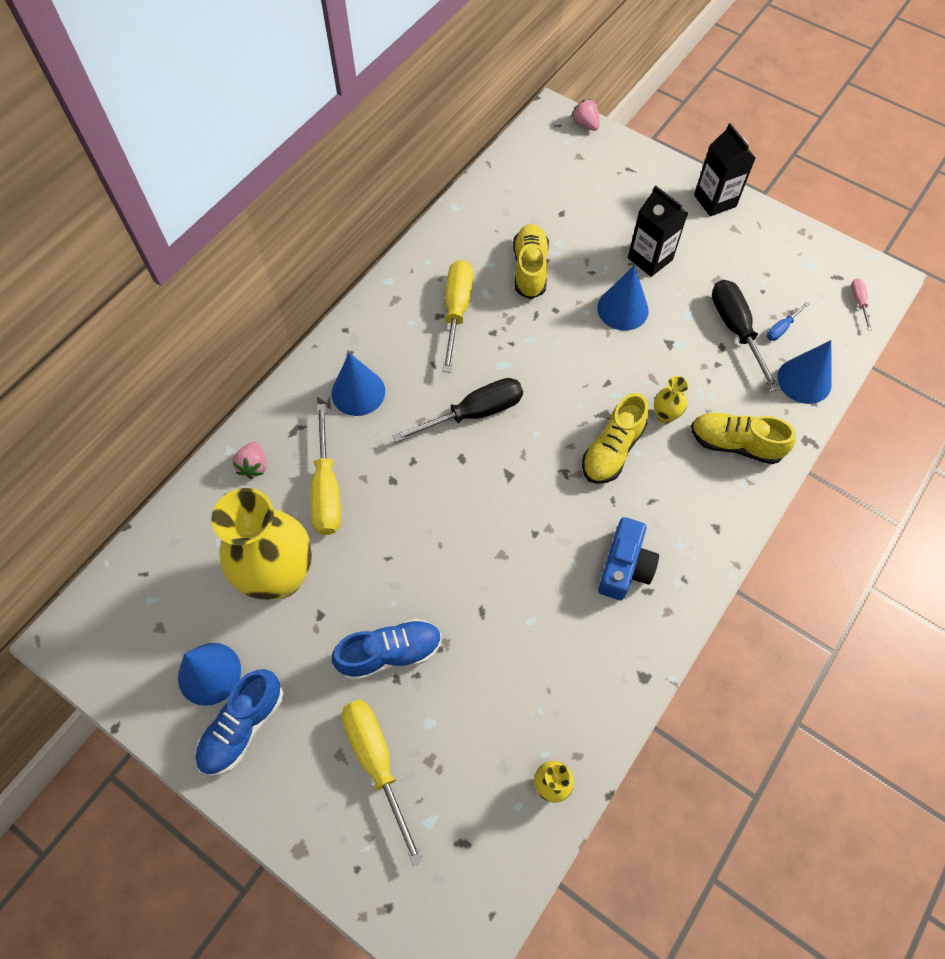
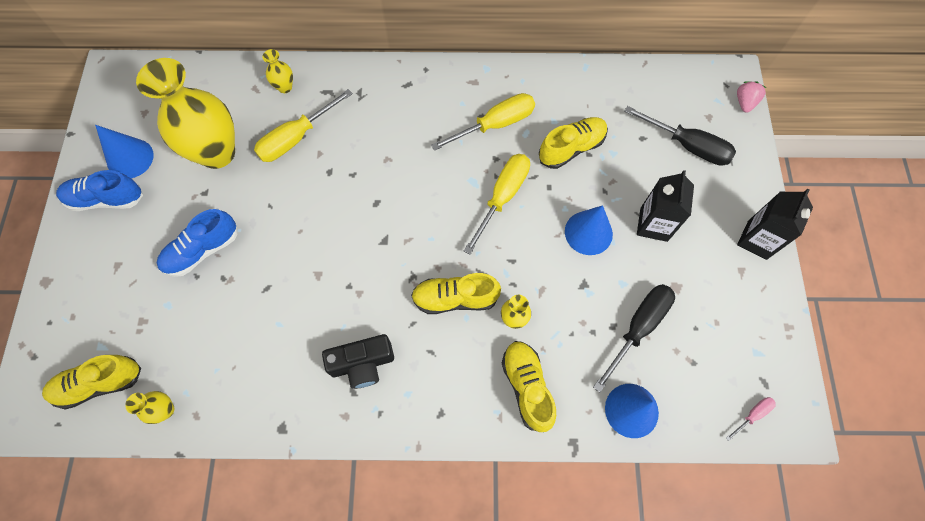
camera: 55 degrees right, 5 degrees up
(254, 466) = (285, 87): pink strawberry -> yellow vase
(358, 392) = (382, 108): blue cone -> none
(377, 762) = (124, 290): yellow screwdriver -> yellow screwdriver (502, 197)
(390, 653) = (202, 250): blue shoe -> blue shoe turned 105 degrees clockwise
(473, 843) = (99, 383): none -> yellow shoe
(474, 413) = (418, 188): black screwdriver -> black screwdriver (687, 146)
(624, 566) = (362, 364): blue camera -> black camera
(782, 328) = (670, 364): blue screwdriver -> none

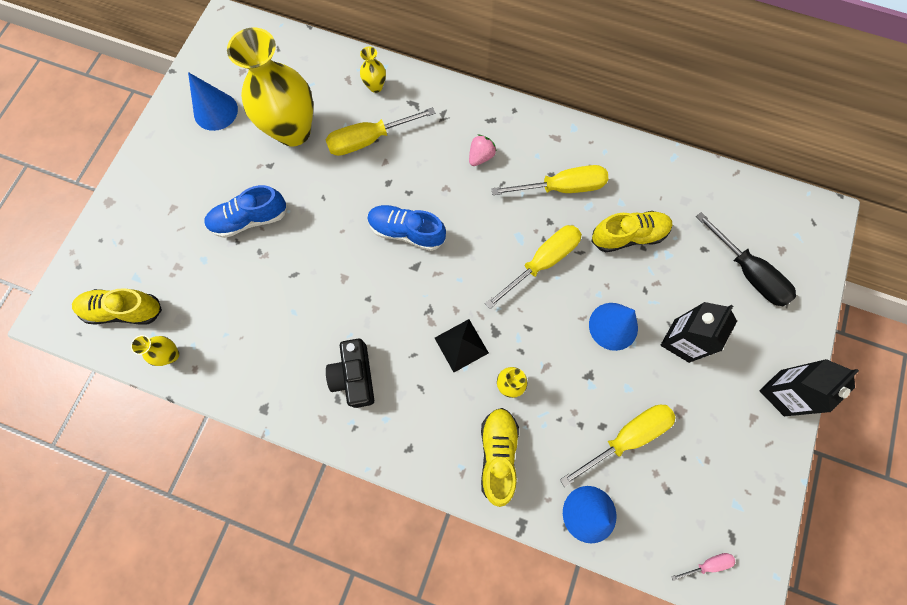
camera: 20 degrees right, 5 degrees up
(106, 199) = (183, 143): blue shoe -> blue shoe (406, 232)
(362, 364) = (355, 376): black camera -> black camera turned 75 degrees clockwise
(455, 298) = (461, 345): yellow shoe -> black pyramid
(638, 328) = (626, 437): black screwdriver -> yellow screwdriver
(744, 102) = (826, 247): pink strawberry -> pink strawberry (480, 156)

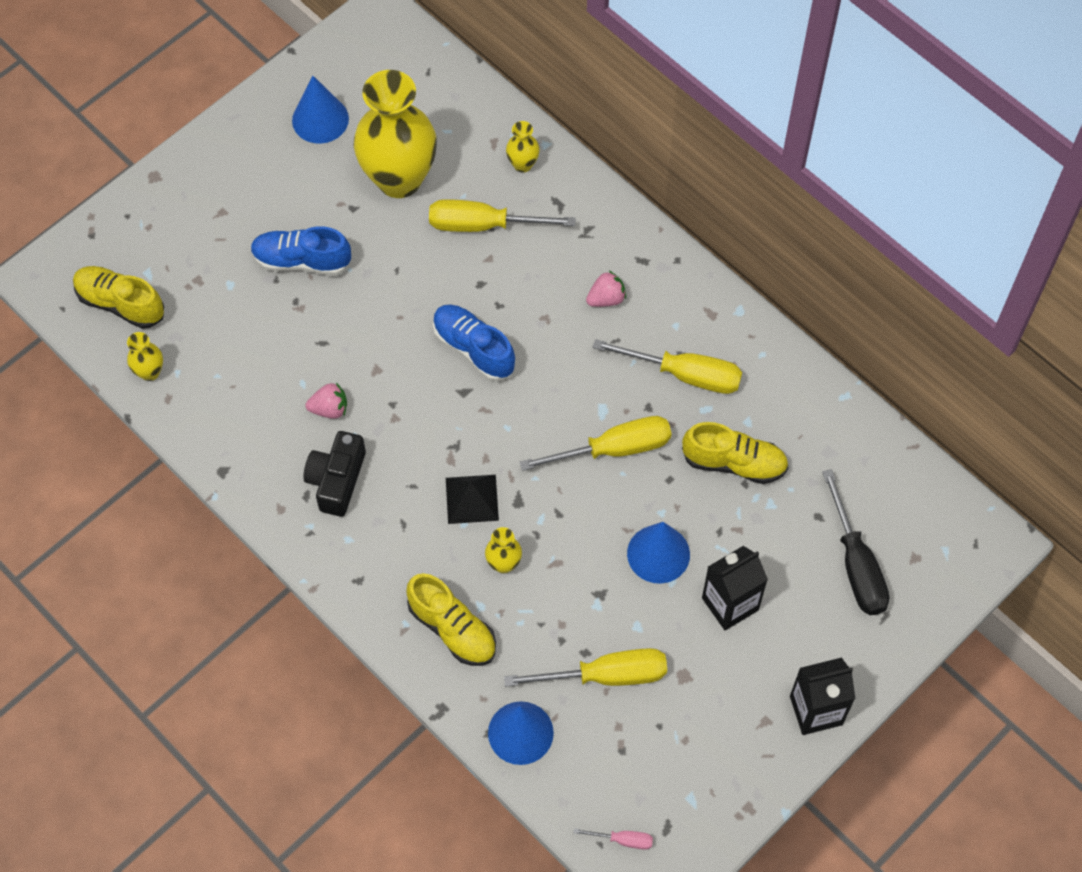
camera: 25 degrees right, 10 degrees down
(323, 323) = (329, 409): none -> pink strawberry
(498, 454) = (452, 629): yellow shoe -> yellow shoe turned 105 degrees clockwise

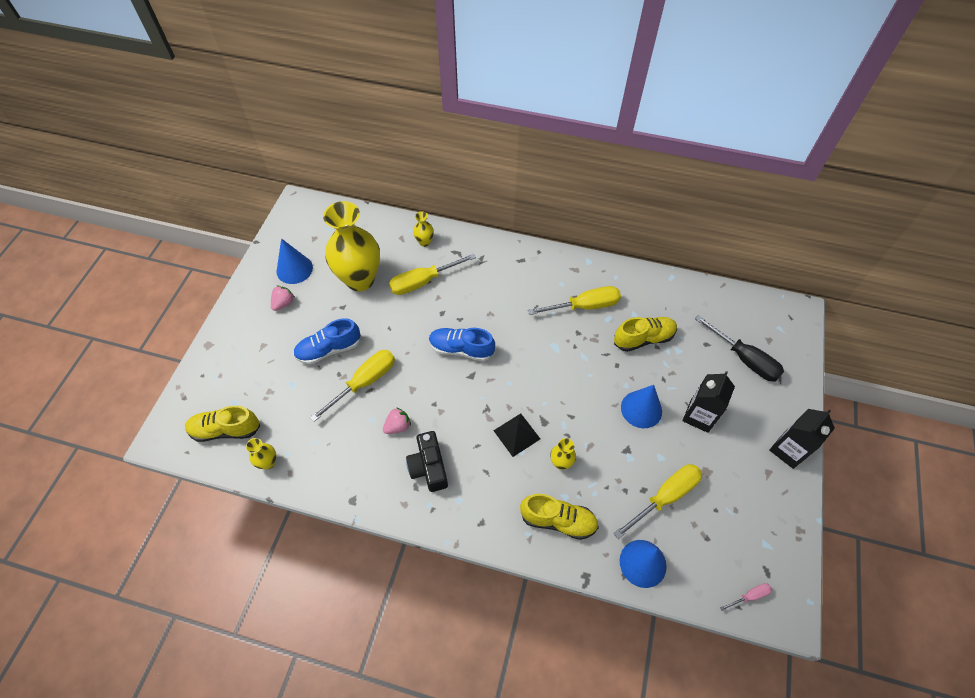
camera: 30 degrees left, 5 degrees down
(606, 299) = (516, 288): pink strawberry -> pink strawberry (284, 303)
(614, 449) = (576, 364): yellow screwdriver -> yellow screwdriver (364, 382)

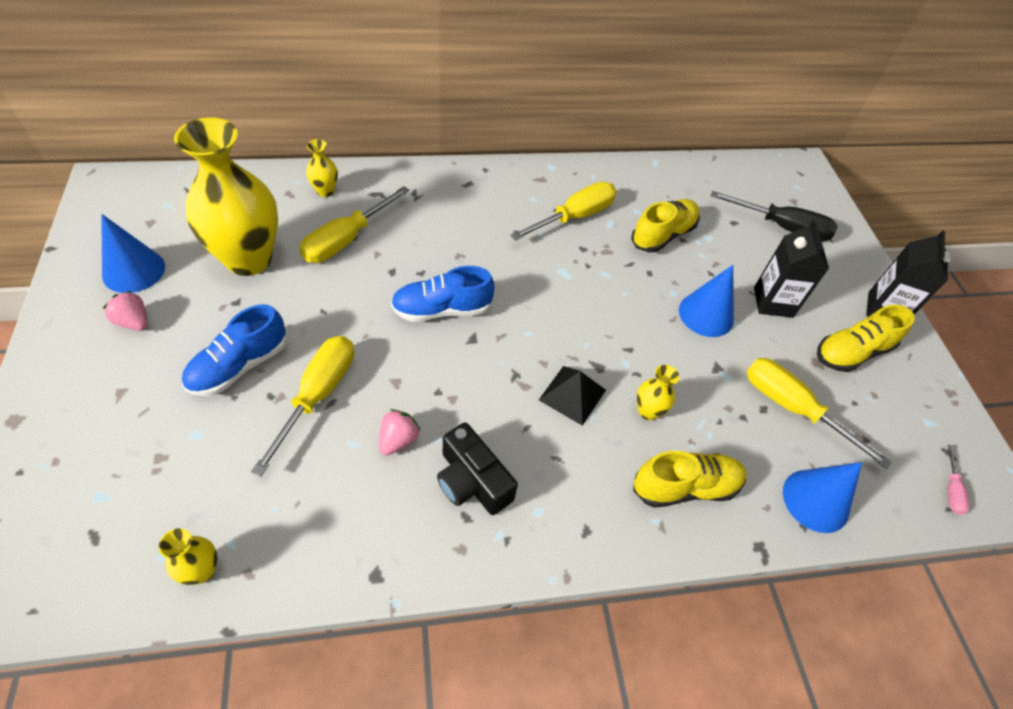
camera: 30 degrees left, 5 degrees down
(226, 430) = (99, 546): yellow shoe -> yellow shoe (851, 352)
(284, 303) = (134, 322): pink strawberry -> pink strawberry turned 60 degrees counterclockwise
(665, 497) = (792, 408): yellow screwdriver -> yellow screwdriver turned 75 degrees counterclockwise
(749, 596) = (951, 490): pink screwdriver -> pink screwdriver turned 150 degrees clockwise

